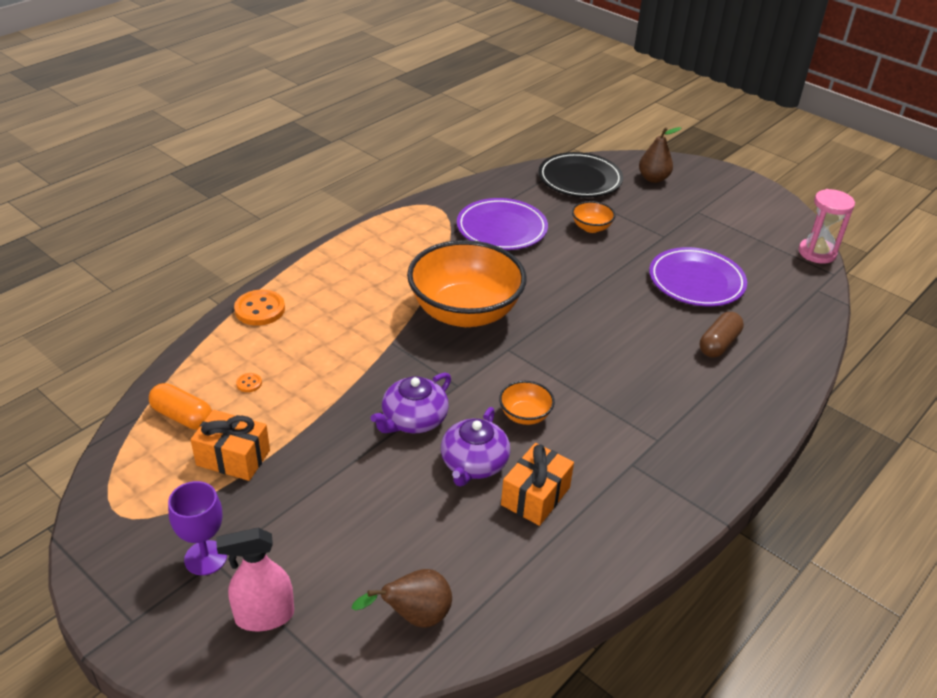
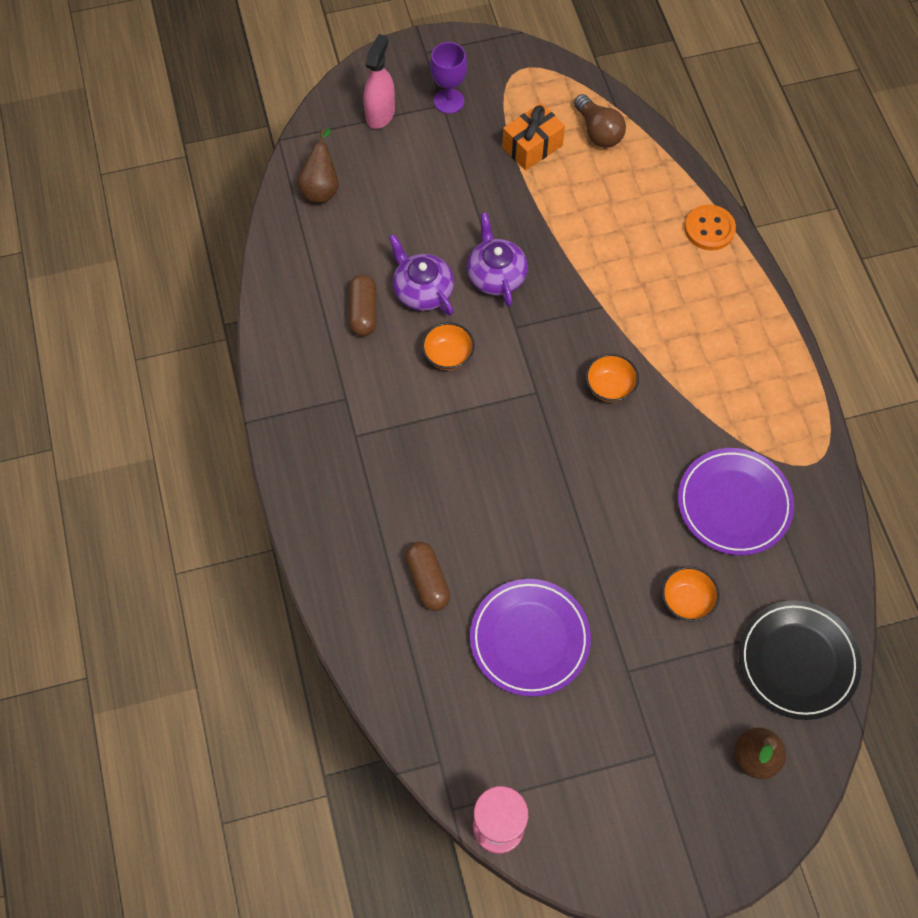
camera: 125 degrees right, 25 degrees up
(182, 416) = (598, 131): orange capsule -> brown light bulb
(249, 383) = (611, 185): orange button -> none
(465, 312) = (609, 387): orange bowl -> orange bowl, size x0.42
(535, 496) = (363, 312): orange gift -> brown capsule

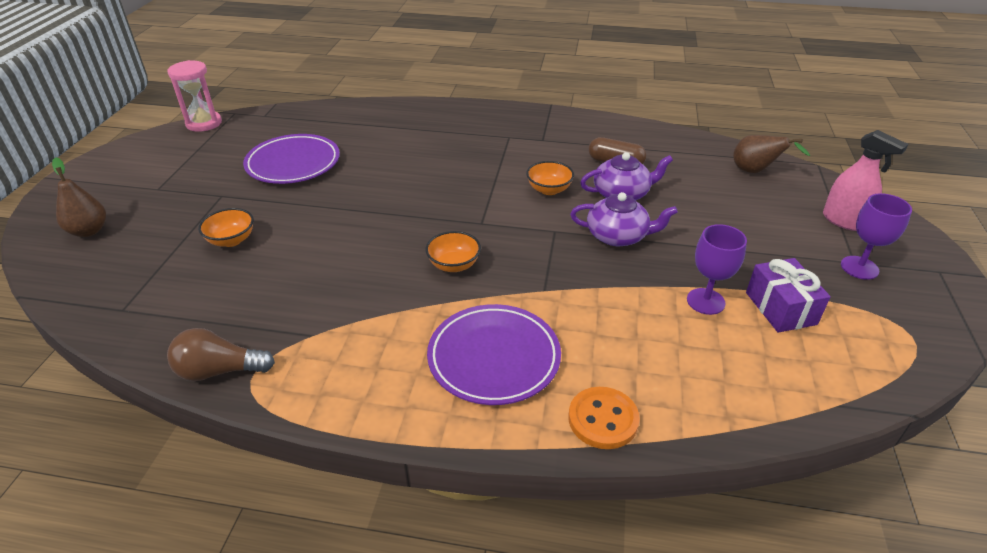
camera: 115 degrees right, 25 degrees down
(427, 580) = (376, 137): brown capsule -> none
(532, 146) = (780, 308): orange gift -> purple gift
(551, 194) = (705, 301): none -> purple goblet
(598, 131) = (795, 371): brown light bulb -> brown light bulb (219, 371)
(734, 504) = (274, 299): purple plate -> purple plate (494, 358)
(797, 661) = (113, 281): black plate -> none

